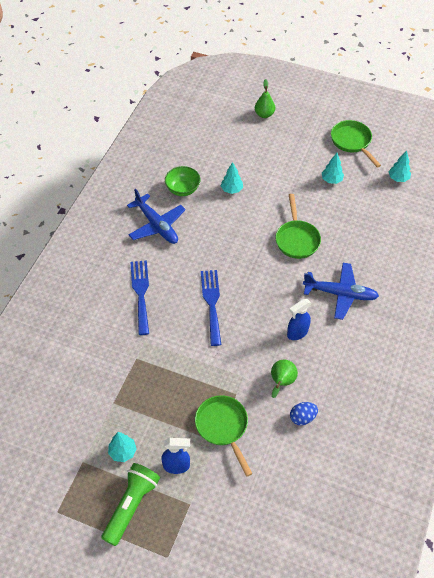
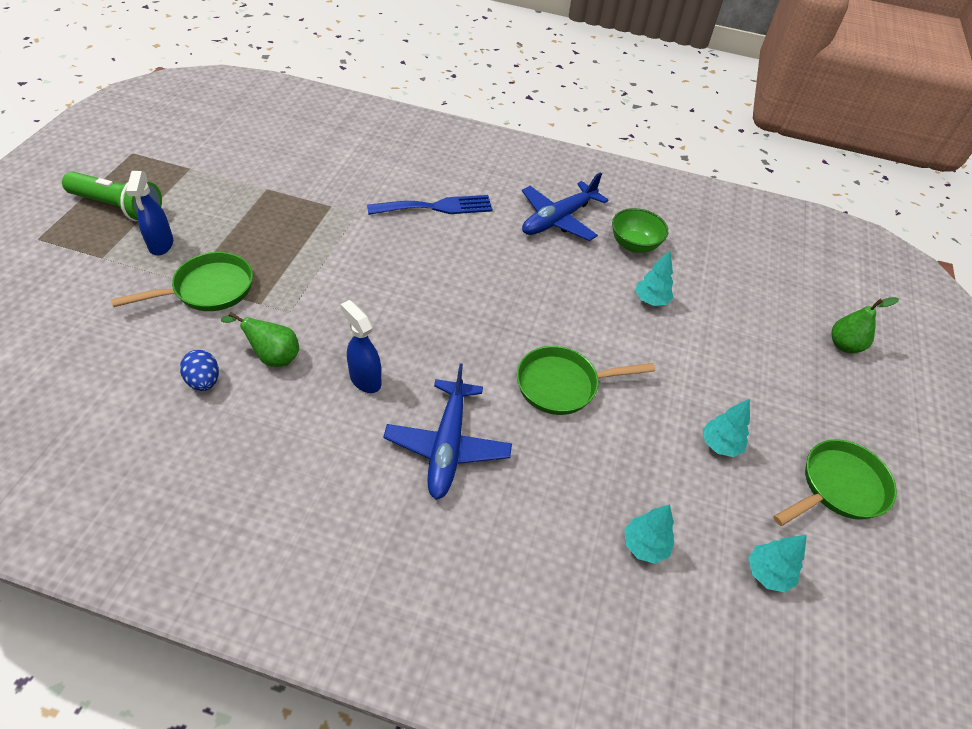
camera: 80 degrees right, 5 degrees down
(123, 452) = (194, 198): turquoise tree -> turquoise tree (644, 546)
(212, 303) = (422, 277): blue fork -> none

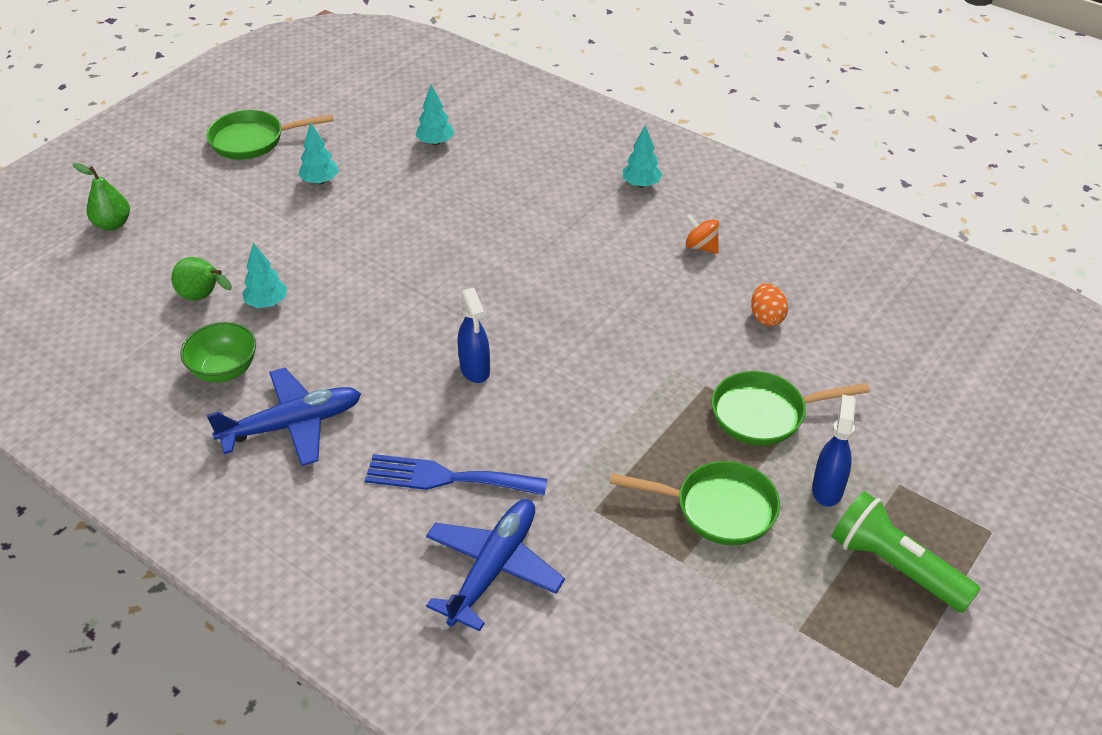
camera: 155 degrees left, 5 degrees down
(204, 381) = (766, 317): blue egg -> orange egg
(272, 356) = (697, 327): green pear -> green pear (204, 297)
(278, 456) = (701, 246): none -> orange spinning top
(365, 379) = (610, 289): blue spray bottle -> blue spray bottle (475, 369)
(448, 445) = (553, 226): blue plane -> blue plane (493, 569)
(562, 385) = (423, 248): green pan -> green pan (718, 508)
(767, 573) = (360, 114): turquoise tree -> turquoise tree (641, 184)

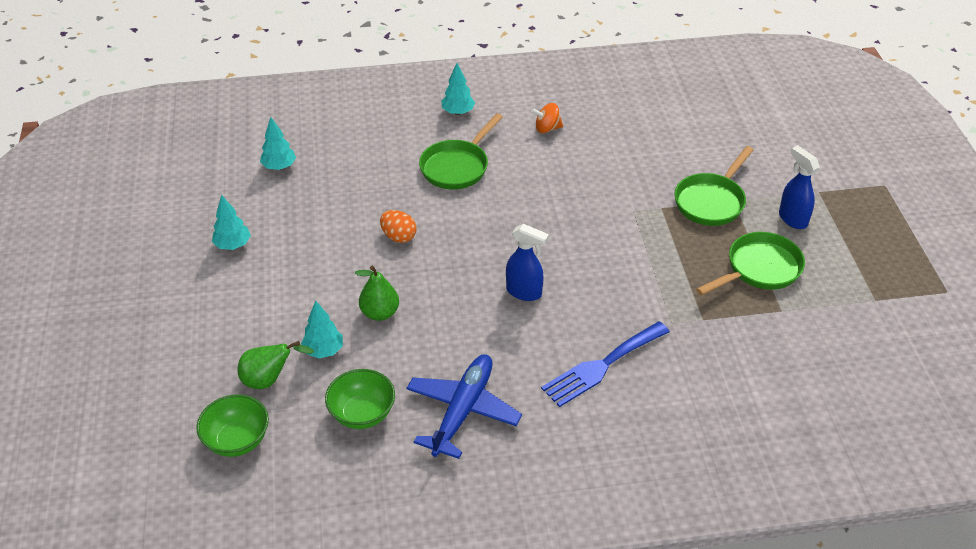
camera: 45 degrees left, 0 degrees up
(112, 224) = (108, 383): green pear -> green pear (380, 313)
(125, 324) = (237, 440): none -> green bowl
(253, 140) = (131, 250): green pan -> green pan (457, 167)
(493, 569) = (699, 393): blue plane -> none
(766, 317) = (638, 147): orange egg -> orange egg (398, 237)
(895, 566) = (871, 234): green flashlight -> none

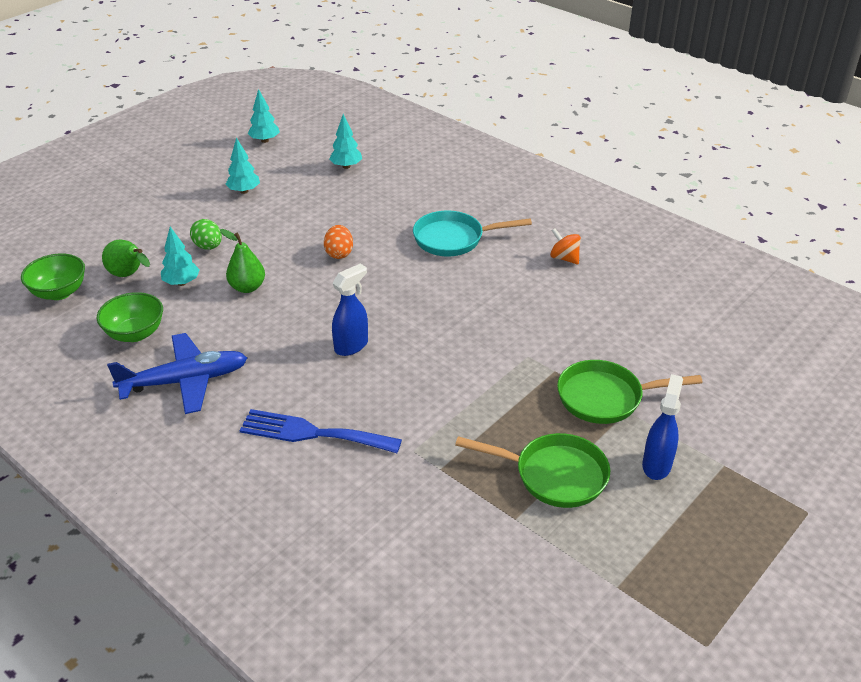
camera: 50 degrees right, 5 degrees down
(290, 308) = (208, 246): none -> green egg
(457, 167) = (453, 239): green pan -> turquoise pan
(458, 112) = (518, 207): turquoise tree -> turquoise tree (265, 140)
(524, 292) = (351, 346): blue spray bottle -> blue spray bottle turned 120 degrees counterclockwise

